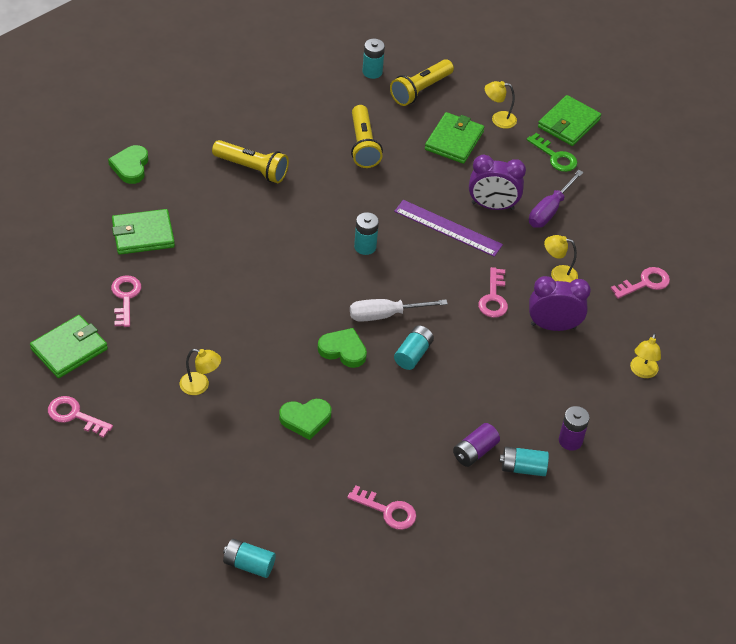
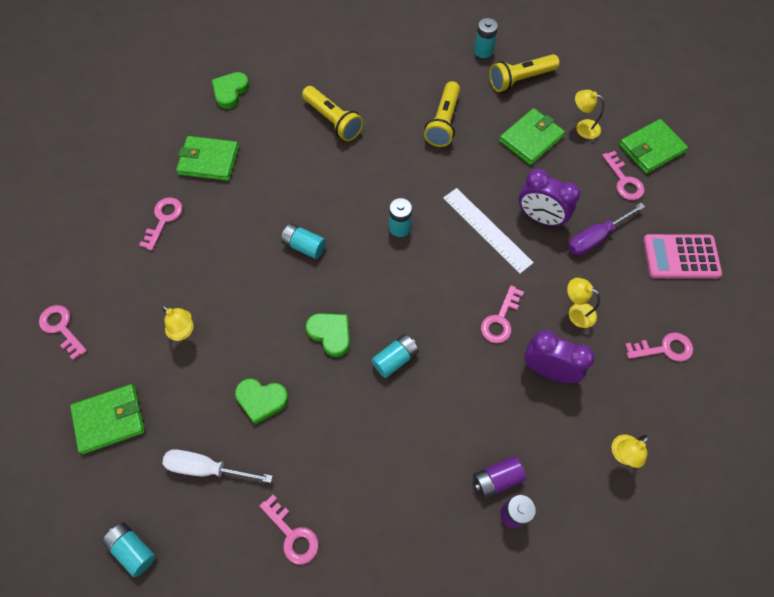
camera: 25 degrees right, 15 degrees up
(69, 349) = (91, 257): green wallet -> green wallet (109, 419)
(385, 315) = (387, 307): white screwdriver -> white screwdriver (206, 468)
(448, 228) = (487, 229): purple ruler -> white ruler
(475, 452) = (409, 494): purple battery -> purple battery (497, 479)
(522, 468) = (450, 531): turquoise battery -> turquoise battery (304, 246)
(555, 157) = (624, 181): green key -> pink key
(630, 207) = (681, 257): none -> pink calculator

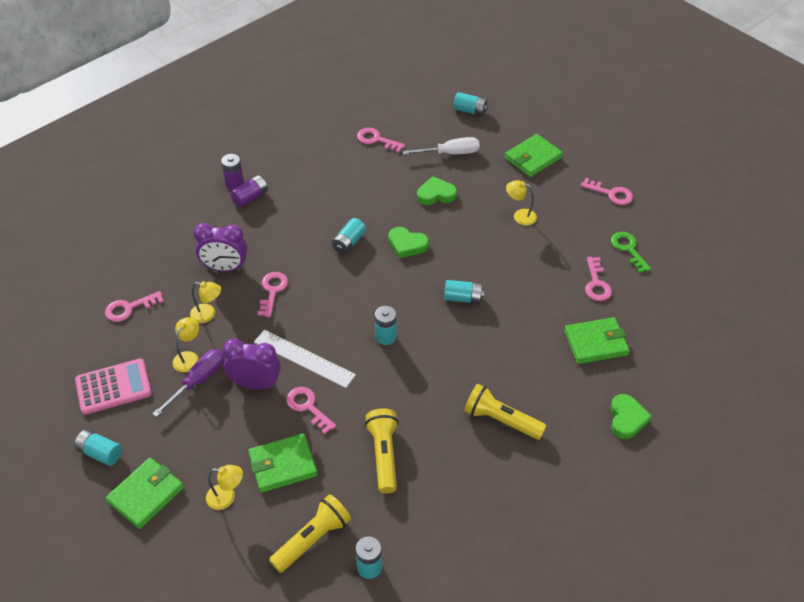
camera: 160 degrees right, 15 degrees down
(102, 248) = (628, 249): none -> green key
(531, 139) = (283, 465): green wallet -> green wallet turned 45 degrees clockwise
(622, 455) = (160, 233): yellow lamp -> yellow lamp (188, 357)
(624, 181) = (174, 447): pink key -> pink key (308, 407)
(692, 195) = (100, 453): none -> turquoise battery

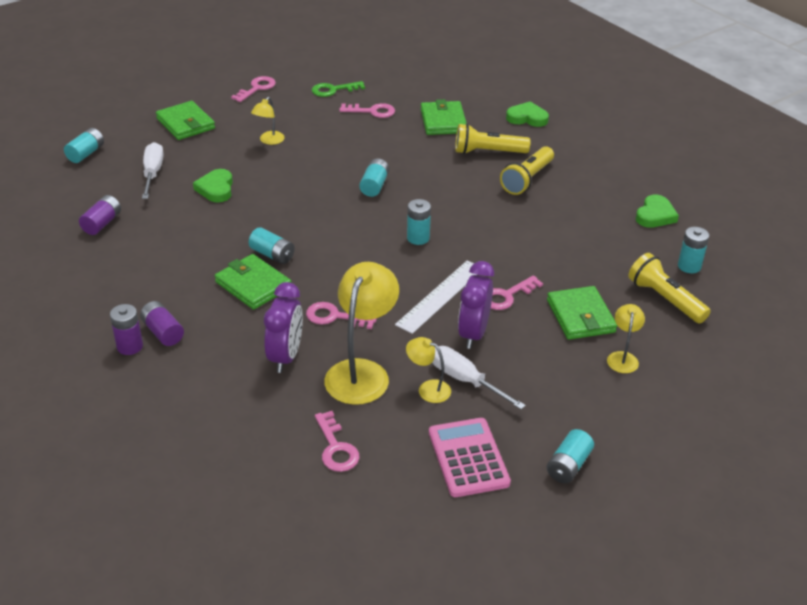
camera: 85 degrees left, 10 degrees down
(146, 495) = (624, 422): green wallet -> green wallet (253, 285)
(198, 381) = (465, 380): purple screwdriver -> white screwdriver
(208, 314) = (361, 372): yellow lamp -> yellow lamp, size x1.99
(376, 140) = (102, 223): pink key -> purple battery
(384, 455) = (566, 249): yellow flashlight -> yellow flashlight (488, 152)
(407, 244) = (288, 214): green heart -> green heart (655, 215)

